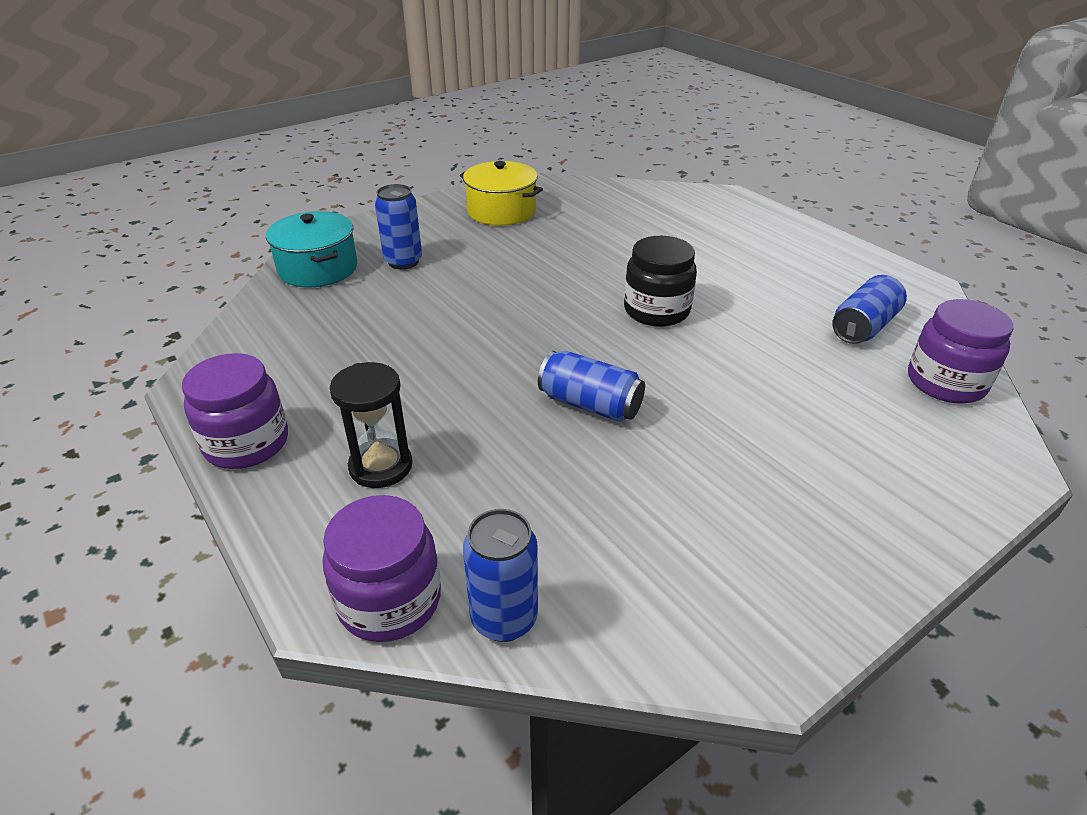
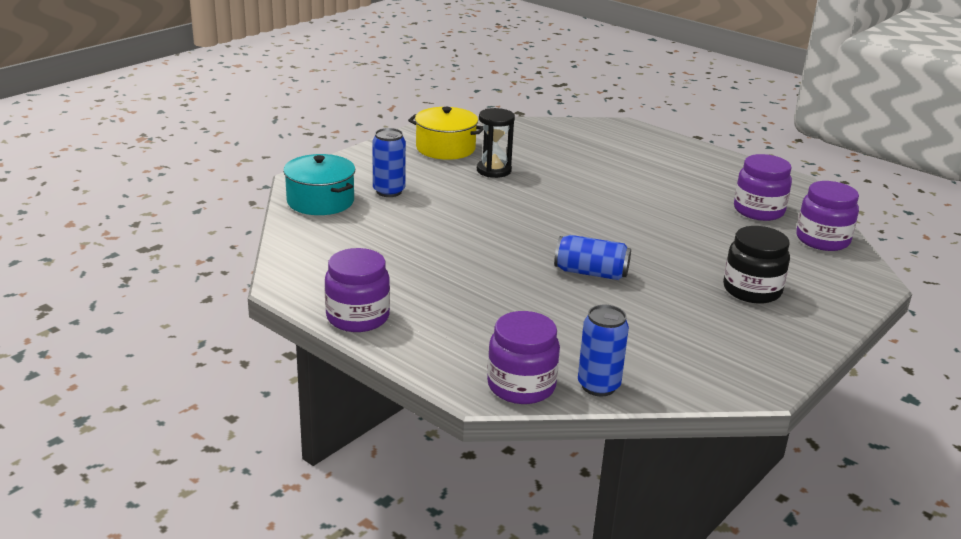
camera: 15 degrees left, 10 degrees down
(381, 466) = (466, 320): black hourglass -> black hourglass (493, 170)
(656, 310) = (608, 211): black jar -> black jar (752, 290)
(863, 327) = (758, 211): blue can -> purple jar

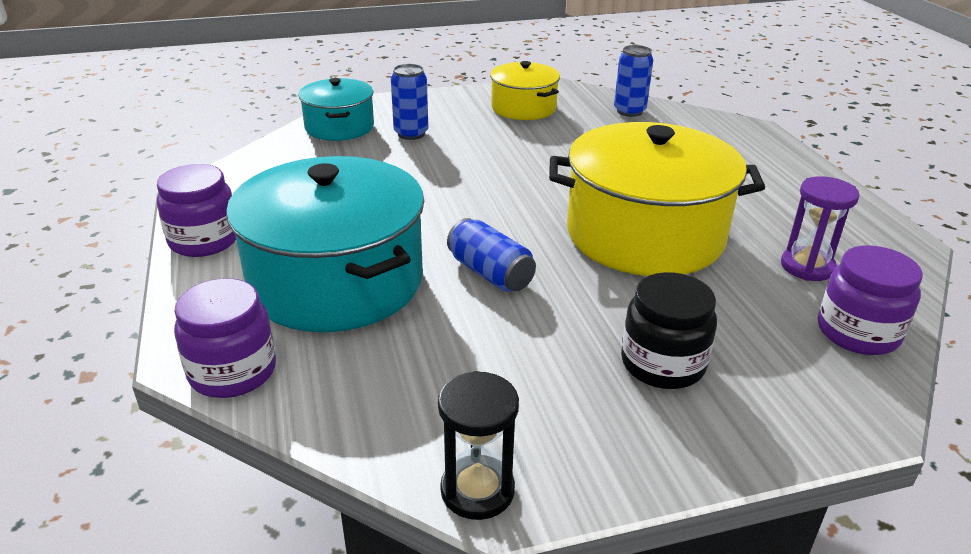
camera: 35 degrees right, 5 degrees up
(493, 170) = (541, 139): black hourglass -> black hourglass (477, 490)
(500, 311) = (336, 281): none -> turquoise pot
(598, 386) = (308, 408): blue can -> blue can (629, 111)
(649, 219) = (645, 235): none -> yellow pot
(758, 211) = (807, 266): purple jar -> purple hourglass

